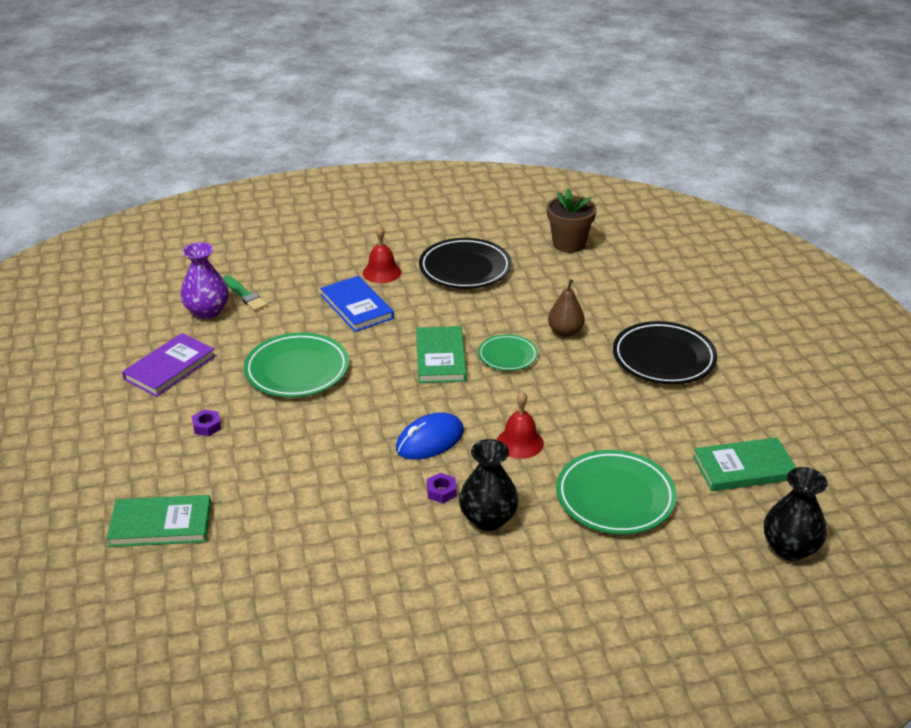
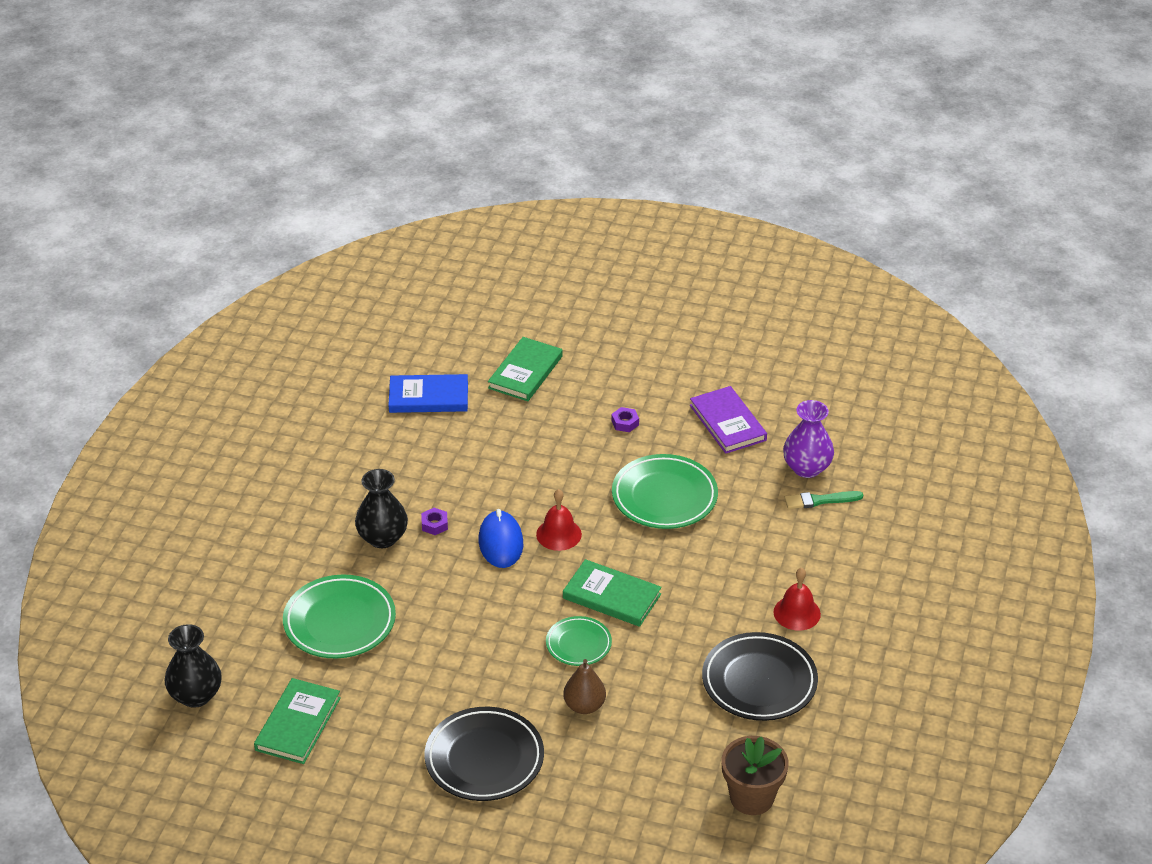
camera: 120 degrees right, 5 degrees up
(357, 307) = (742, 571): blue book -> blue book (428, 397)
(520, 442) = (452, 596): red bell -> red bell (558, 534)

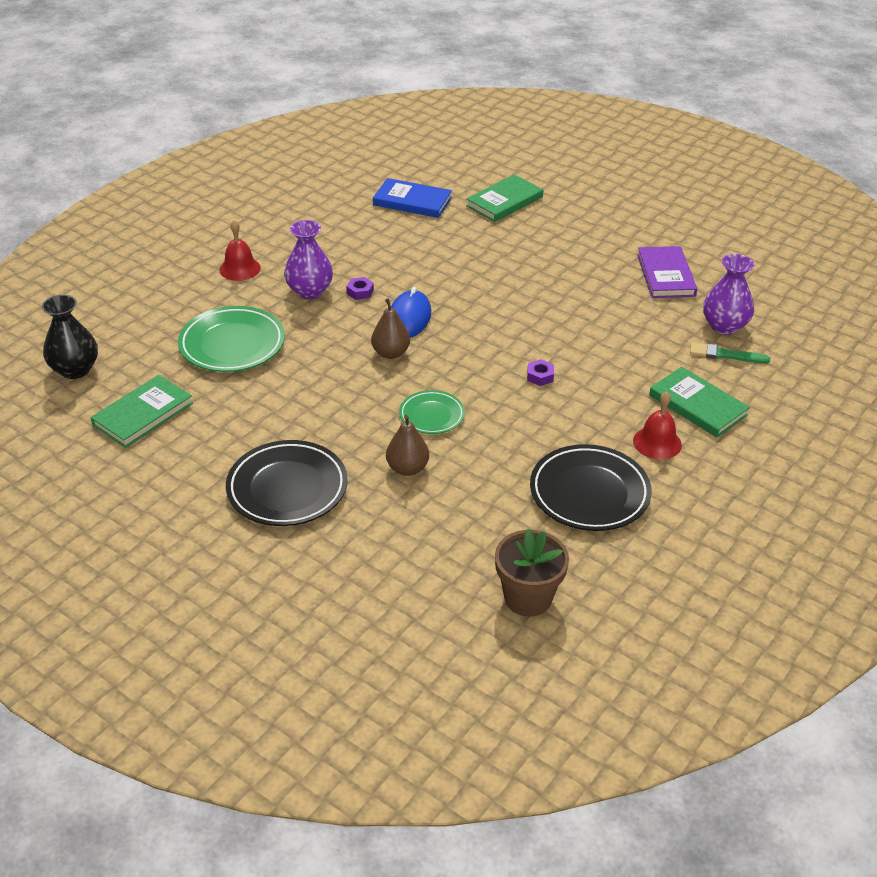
camera: 20 degrees right, 0 degrees up
(382, 538) = (310, 291): black vase -> purple vase
(503, 587) = (390, 353): none -> brown pear
(558, 534) = (464, 324): red bell -> red bell (240, 269)
(612, 596) = (485, 384): green book -> green book (697, 405)
(625, 423) = (571, 255): purple nut -> purple nut (540, 376)
(664, 497) = (577, 318): green plate -> none

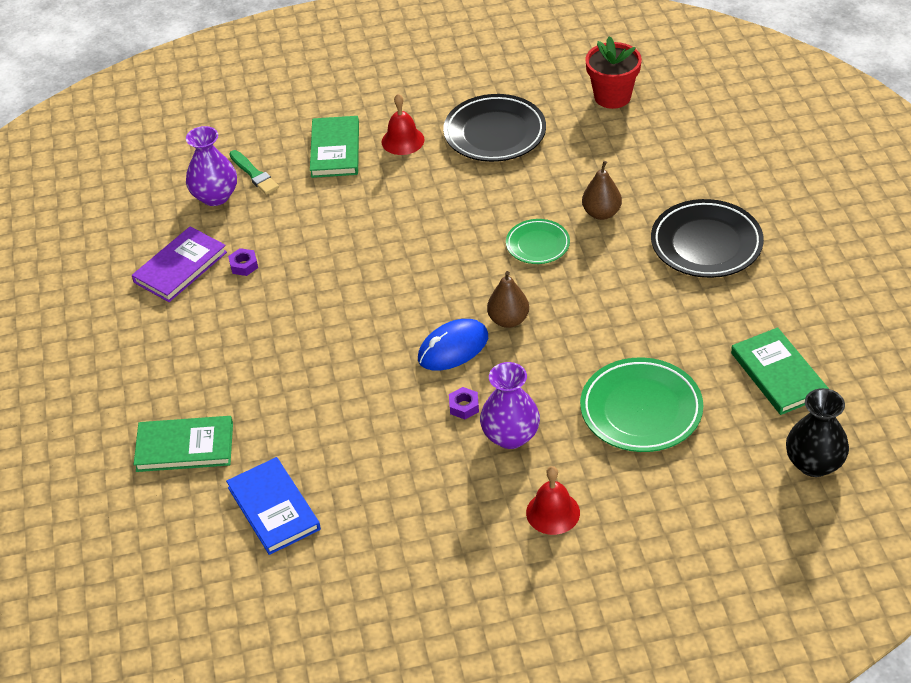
camera: 135 degrees left, 5 degrees up
(143, 414) = (778, 374): green book -> green book turned 75 degrees clockwise
(528, 598) = (612, 97): brown flower pot -> red flower pot
(540, 376) = (414, 232): purple nut -> purple nut (244, 265)

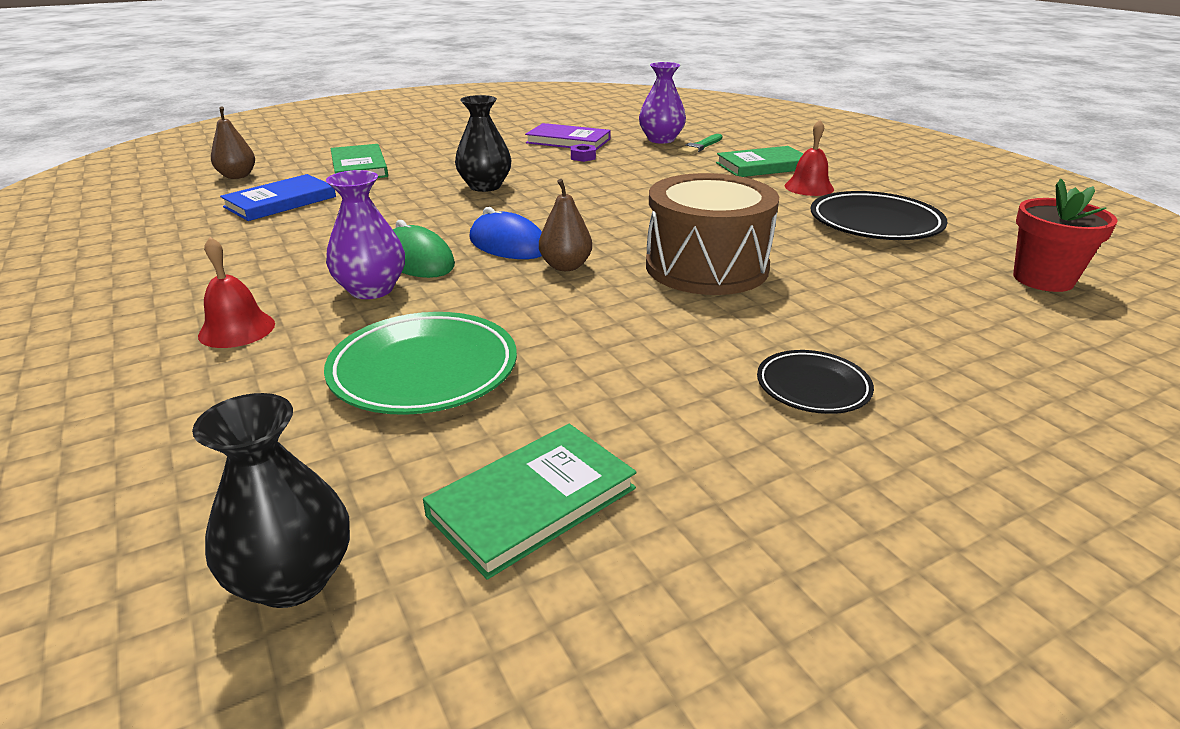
camera: 70 degrees right, 15 degrees down
(299, 349) = (485, 186): none -> black vase
(464, 406) = (418, 260): purple nut -> green mouse
(537, 245) = (706, 267): green plate -> brown drum
(601, 213) = (801, 298): brown pear -> brown pear (237, 176)
(706, 244) = (813, 387): black plate -> black plate, size x0.58

